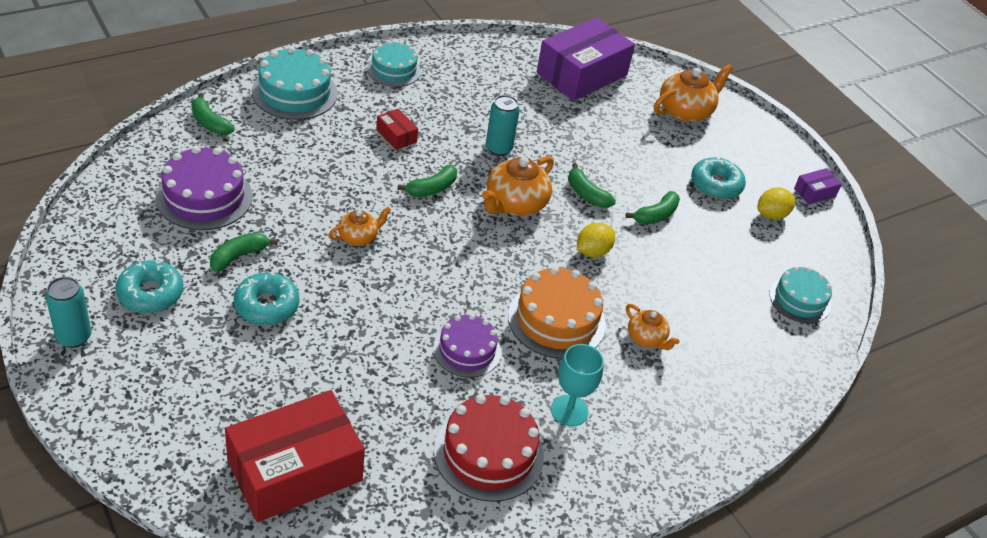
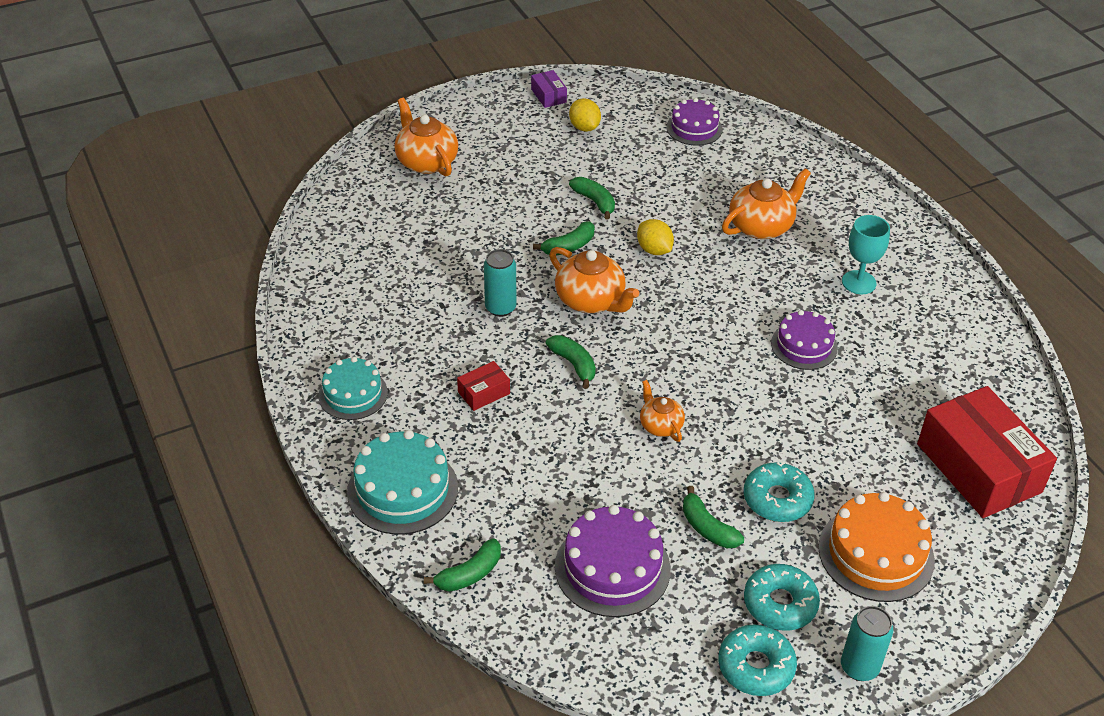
camera: 80 degrees left, 0 degrees up
(488, 453) = (920, 336): red cake -> none
(556, 320) = (751, 282): orange cake -> orange cake (876, 553)
(582, 74) = (361, 232): purple box -> none
(646, 338) = (761, 226): orange teapot -> orange teapot, size x1.71
(716, 185) = (544, 156): turquoise donut -> turquoise donut (756, 666)
(799, 299) = (694, 128): turquoise cake -> purple cake

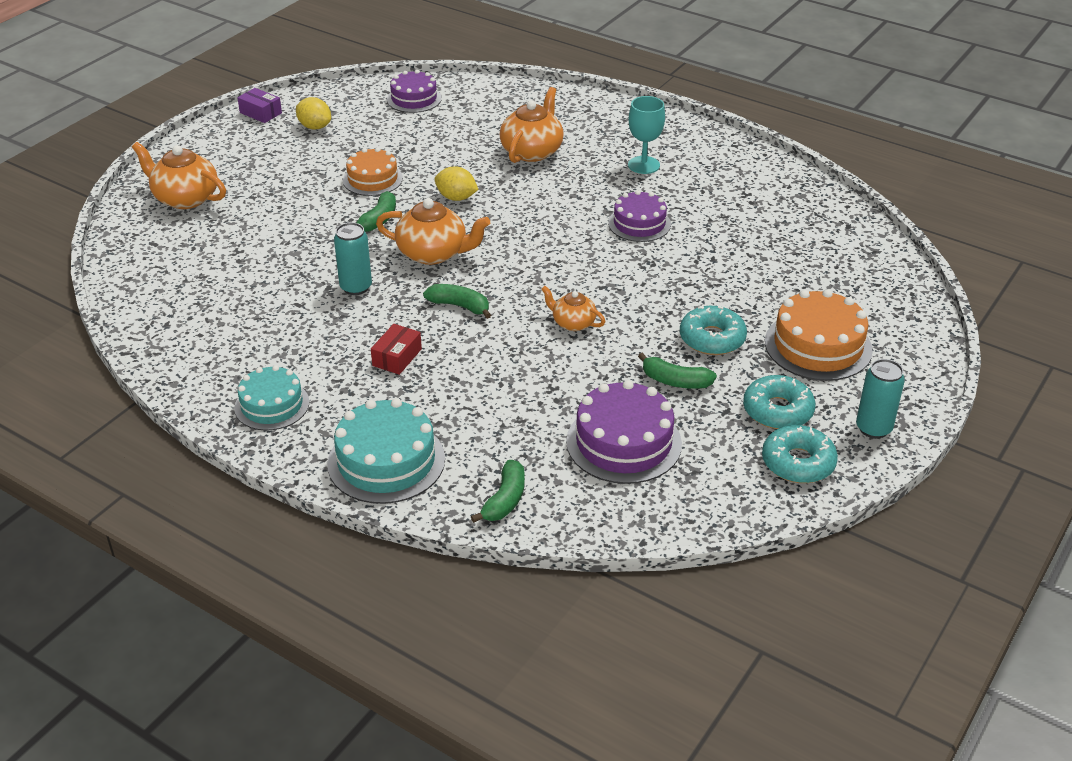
camera: 30 degrees left, 5 degrees down
(594, 201) = (372, 179): green banana -> orange cake
(979, 468) = (840, 258): red box -> none

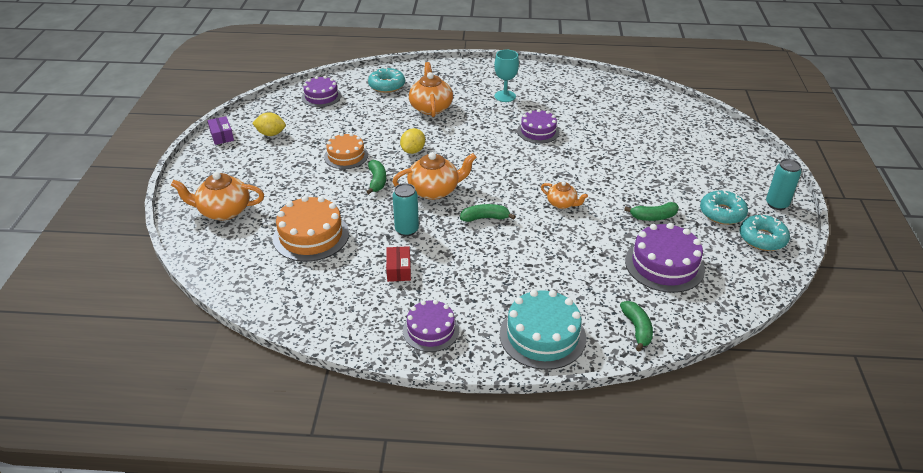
camera: 30 degrees left, 0 degrees up
(261, 113) = (222, 136): purple box -> purple box turned 60 degrees clockwise
(272, 405) = (431, 330): turquoise cake -> purple cake
(397, 357) = (480, 265): red box -> red box (399, 269)
(456, 198) = (413, 151): yellow lemon -> yellow lemon turned 60 degrees counterclockwise
(572, 323) = (562, 204): orange teapot -> orange teapot turned 150 degrees counterclockwise
(712, 339) = (646, 185): turquoise donut -> turquoise donut (387, 85)
(818, 346) = (703, 169): orange cake -> orange cake (311, 236)

